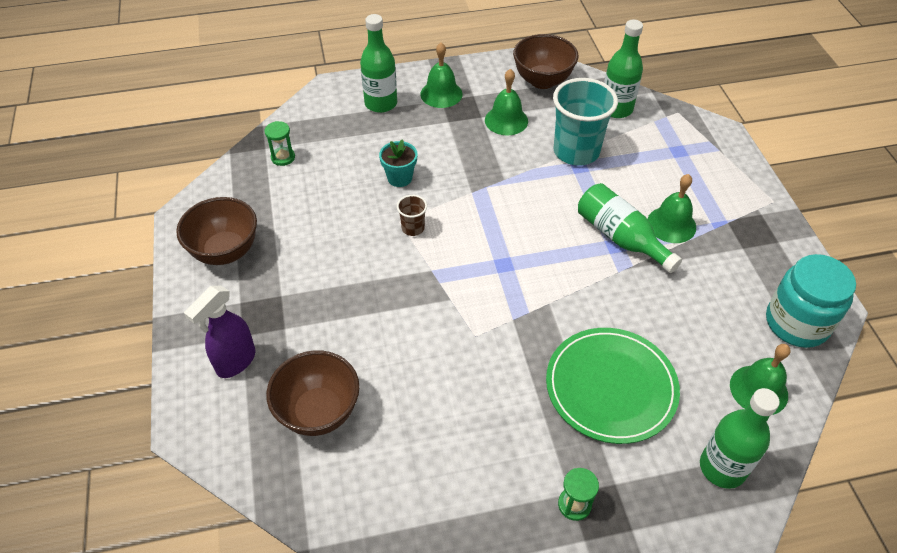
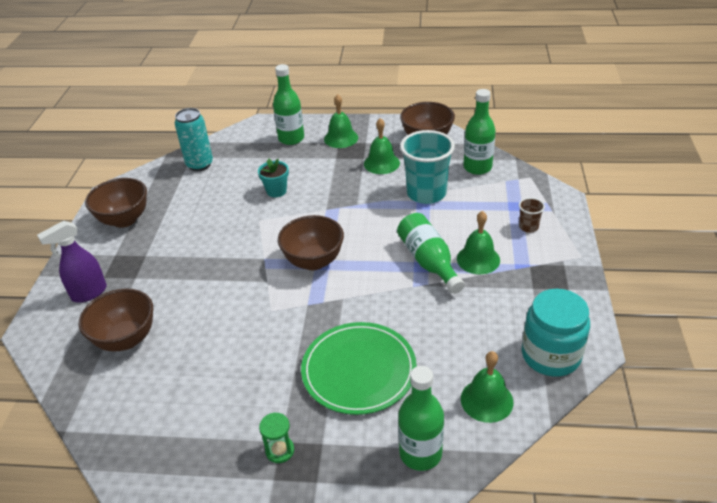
camera: 20 degrees right, 10 degrees down
(283, 157) = (200, 164): green hourglass -> turquoise can
(413, 228) = (266, 227): brown cup -> brown cup (528, 227)
(492, 262) = (313, 261): none -> brown bowl

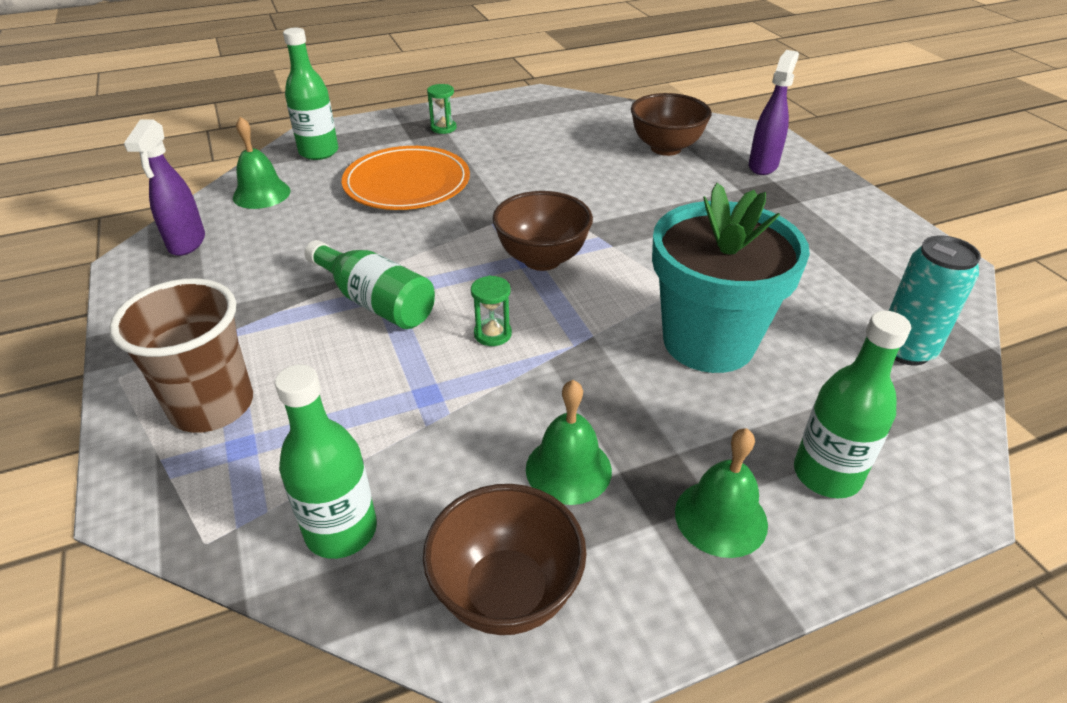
camera: 150 degrees right, 0 degrees up
(124, 220) = (861, 237): brown bowl -> none
(276, 191) = (708, 341): turquoise flower pot -> turquoise flower pot, size x2.37
(359, 370) = (407, 183): green plate -> orange plate
(374, 224) = (492, 334): none -> green hourglass
(426, 193) = (432, 421): turquoise cup -> none
(478, 259) = (298, 326): green bell -> none
(528, 227) = (212, 406): brown cup -> brown cup, size x2.20
(551, 355) = (187, 243): turquoise jar -> purple spray bottle

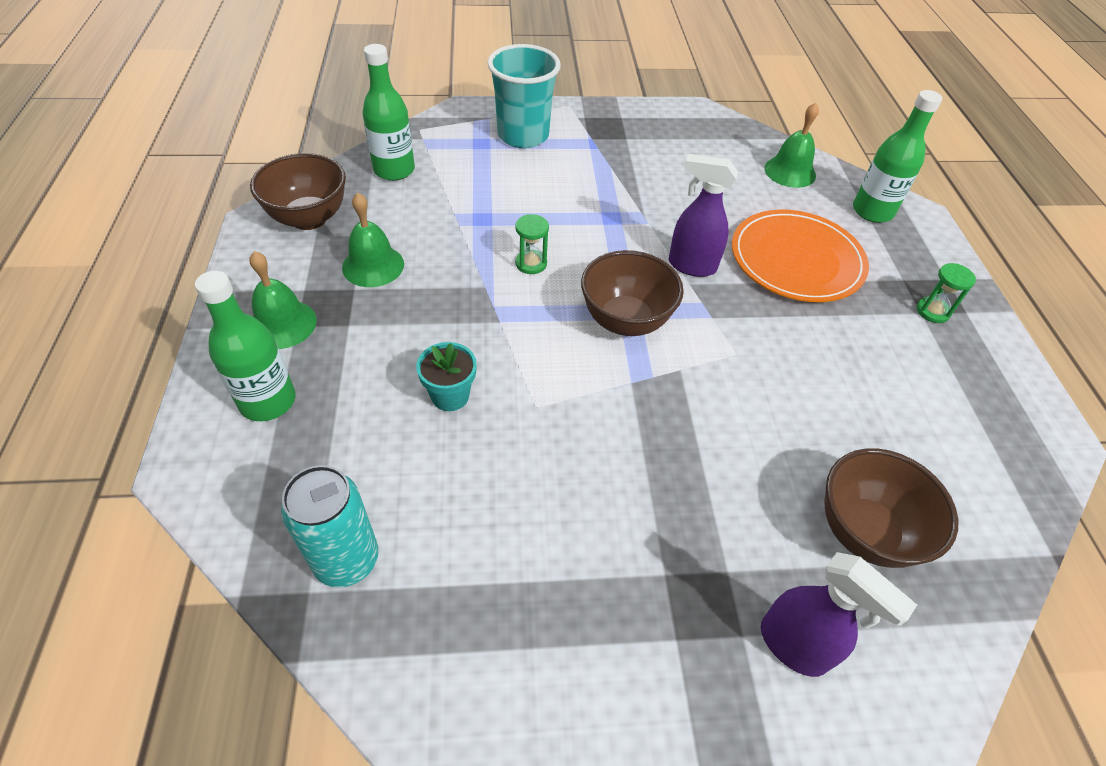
camera: 105 degrees right, 10 degrees up
(187, 243) = (717, 133): purple spray bottle -> purple spray bottle (691, 266)
(212, 406) = (523, 135): brown cup -> turquoise cup
(375, 302) = (601, 211): green bottle -> none
(708, 341) = (450, 396): turquoise flower pot -> turquoise flower pot, size x0.42

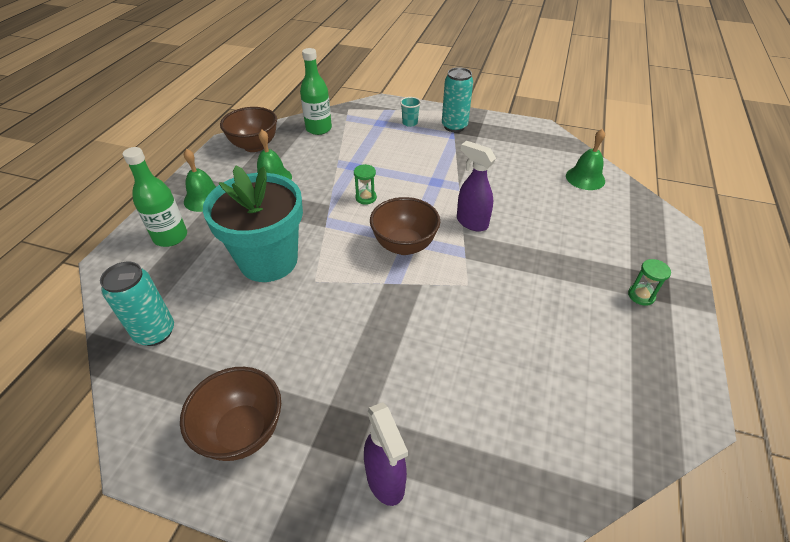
camera: 25 degrees right, 5 degrees down
(450, 396) = (268, 261): turquoise flower pot -> turquoise flower pot, size x2.37
(523, 135) = (409, 123): turquoise cup -> turquoise cup, size x0.45
(587, 129) = (454, 126): none -> turquoise can
(796, 259) = (552, 236): orange plate -> none
(865, 532) = (487, 426): brown bowl -> brown bowl (242, 431)
(872, 211) = (635, 217): green bottle -> none

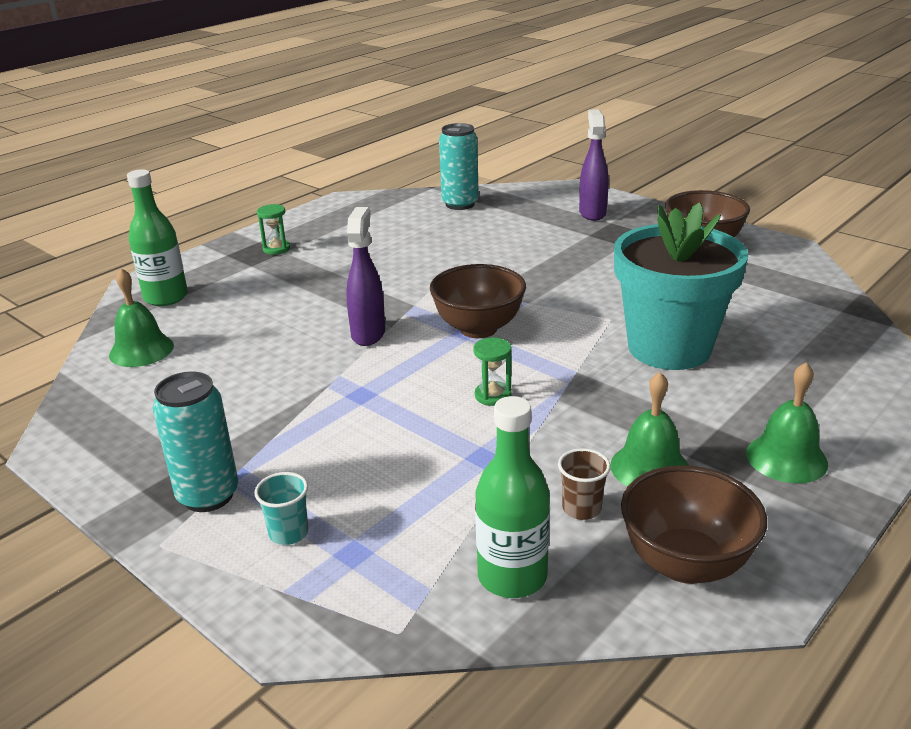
camera: 155 degrees left, 15 degrees down
(155, 332) = (808, 312): turquoise can -> turquoise can (460, 204)
(170, 237) = (829, 406): green bottle -> green bottle (166, 297)
(300, 155) = (581, 508): none -> brown cup
(471, 222) = (368, 334): purple spray bottle -> purple spray bottle turned 150 degrees counterclockwise

